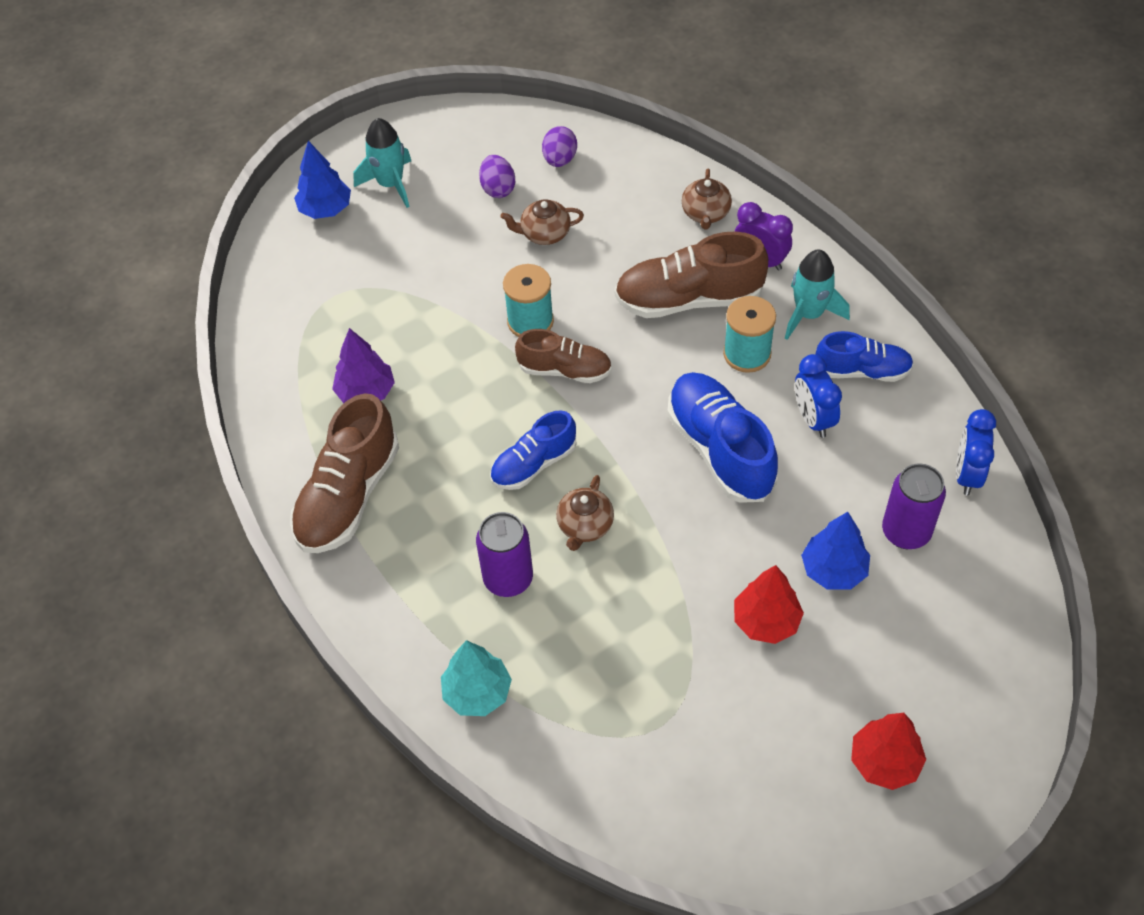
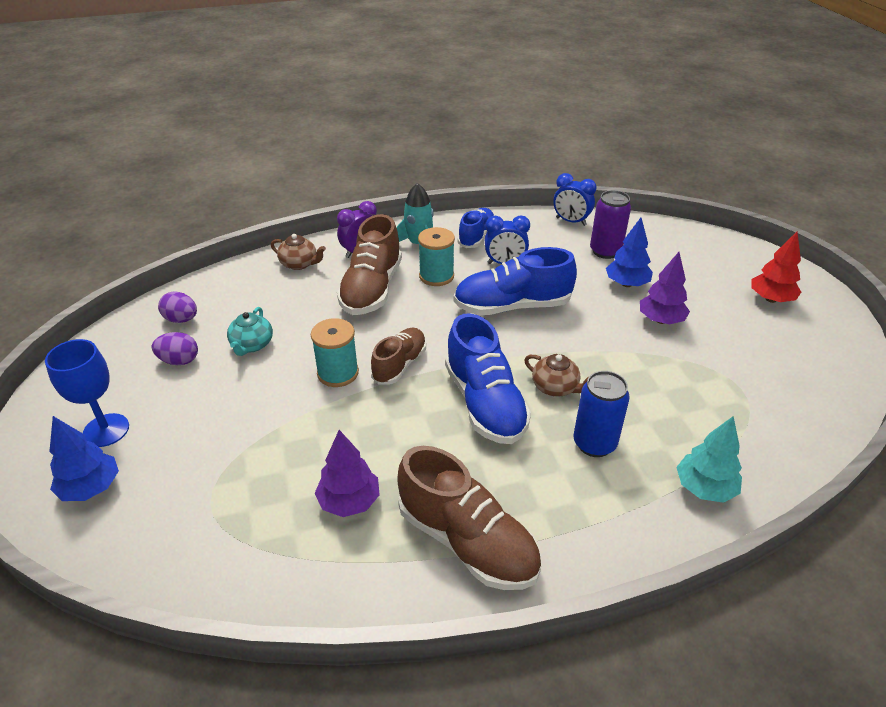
camera: 75 degrees left, 15 degrees down
(390, 184) = (106, 430): turquoise rocket -> blue goblet
(508, 579) = (594, 444): purple can -> blue can
(534, 464) = (485, 403): blue shoe -> blue shoe, size x1.61
(544, 234) = (252, 345): brown teapot -> turquoise teapot
(766, 621) = (660, 320): red tree -> purple tree

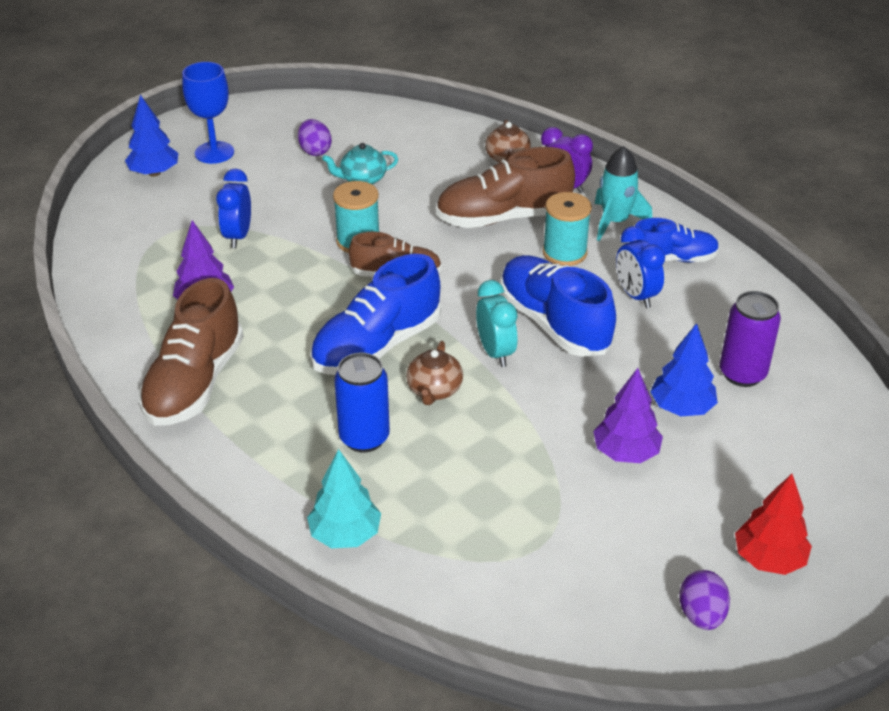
camera: 65 degrees right, 0 degrees up
(181, 319) = (369, 129): purple egg -> purple egg (701, 615)
(528, 343) = (495, 352): none -> turquoise clock
(571, 221) = (787, 327): blue clock -> blue clock (238, 236)

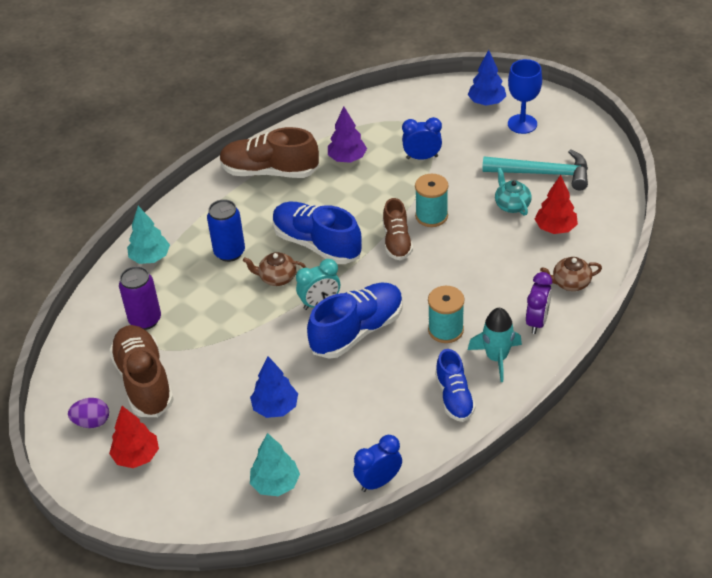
camera: 85 degrees right, 5 degrees up
(315, 151) = (542, 173): purple egg -> turquoise hammer
(415, 155) = (555, 228): none -> red tree
(503, 217) = (483, 290): brown shoe -> brown shoe (144, 381)
(625, 453) = (227, 379): purple tree -> none
(636, 296) = (400, 376): blue clock -> blue clock (378, 482)
(742, 374) = (317, 443): purple can -> purple can (145, 320)
(810, 416) = (275, 484): none -> turquoise tree

